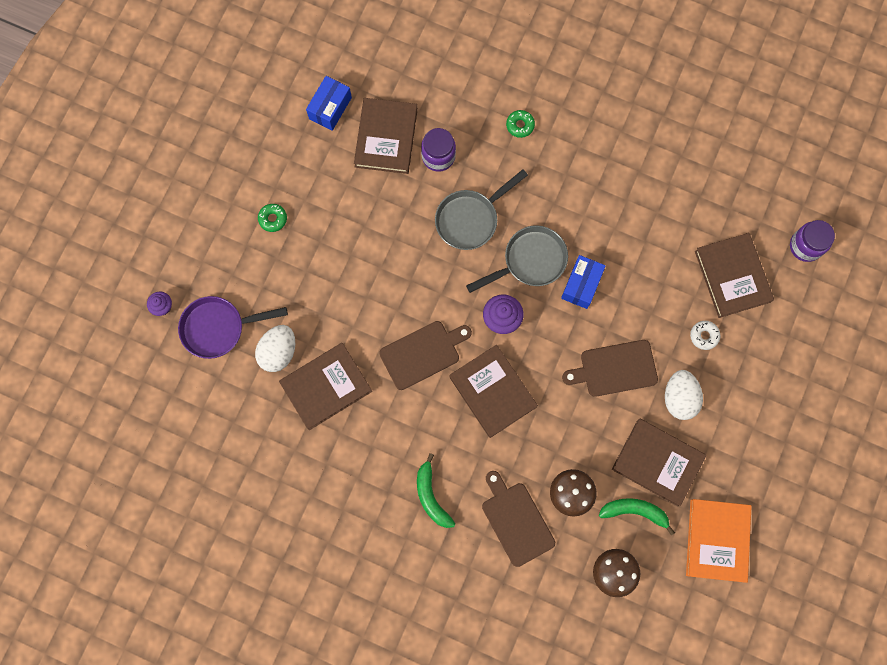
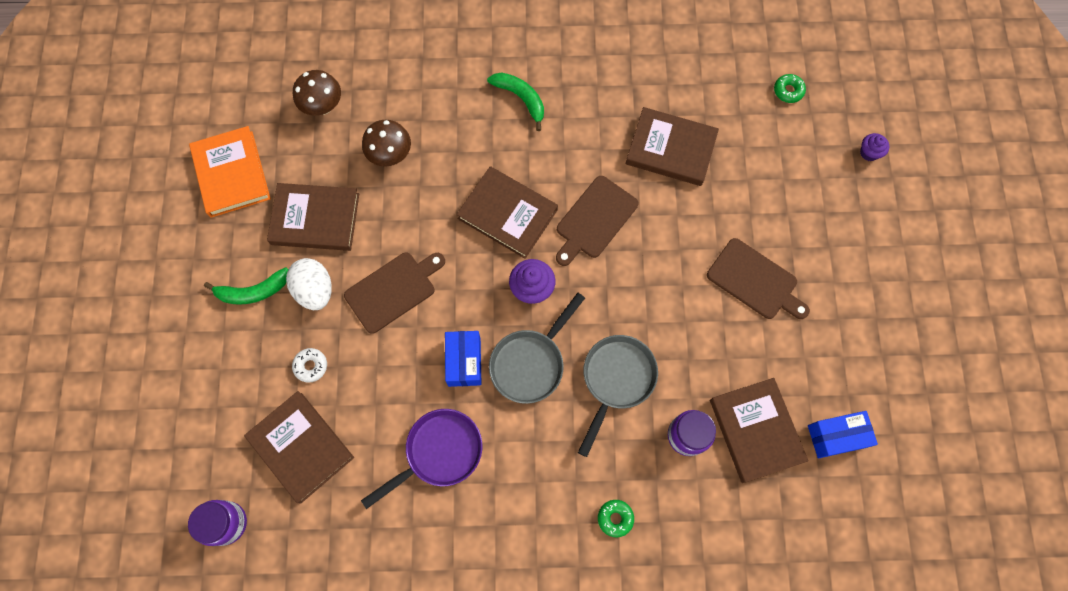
camera: 155 degrees right, 5 degrees down
(218, 328) = (804, 157): purple pan -> purple pan (439, 452)
(273, 219) = (820, 285): green donut -> green donut (788, 91)
(278, 352) = (734, 160): white egg -> none
(326, 387) = (670, 149): brown book -> brown book turned 75 degrees clockwise
(330, 108) = (836, 436): blue box -> blue box turned 75 degrees clockwise
(516, 521) = (432, 111): brown cutting board -> brown cutting board (755, 281)
(635, 511) = (321, 166): green banana -> green banana (253, 291)

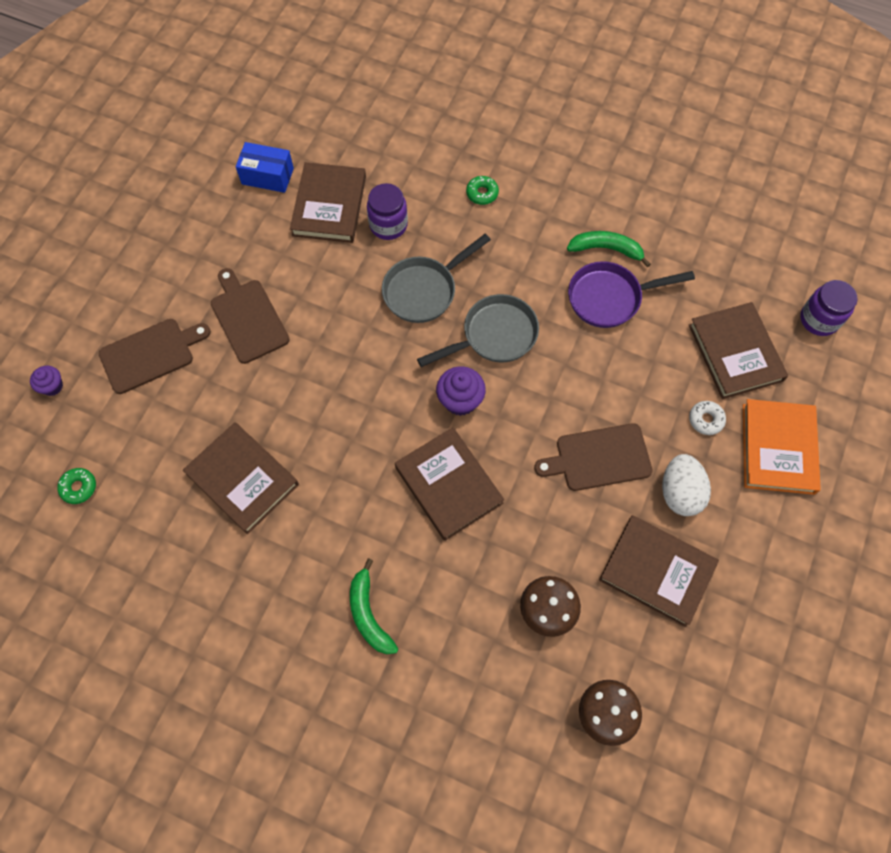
camera: 155 degrees left, 5 degrees down
(231, 174) = (739, 671): orange book -> orange book (778, 448)
(253, 291) = (746, 519): green banana -> green banana (606, 249)
(464, 362) = (555, 362): blue box -> none
(594, 220) = (363, 440): brown cutting board -> brown cutting board (150, 354)

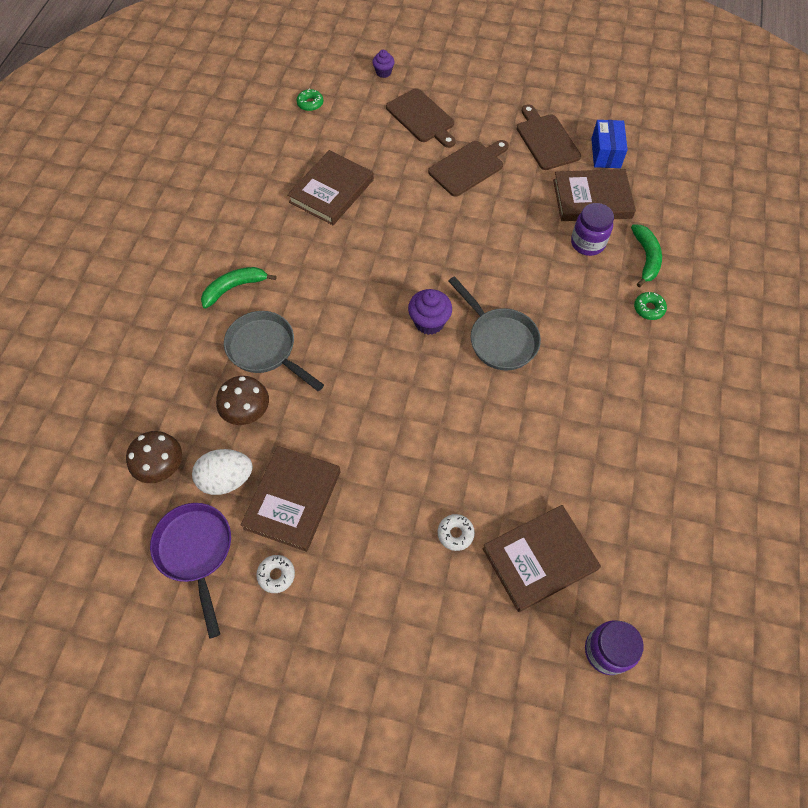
camera: 80 degrees right, 5 degrees down
(424, 290) = (529, 279): grey pan -> grey pan (265, 350)
(448, 485) = (349, 325): brown book -> none
(599, 458) = (396, 439): brown cutting board -> brown cutting board (546, 140)
(606, 249) = (624, 423): green banana -> green banana (646, 258)
(610, 298) = (568, 432): purple pan -> purple pan (196, 552)
(680, 492) = (373, 514): white egg -> white egg (227, 479)
(737, 596) = (276, 575): none -> white donut
(778, 448) = (438, 609): orange book -> none

